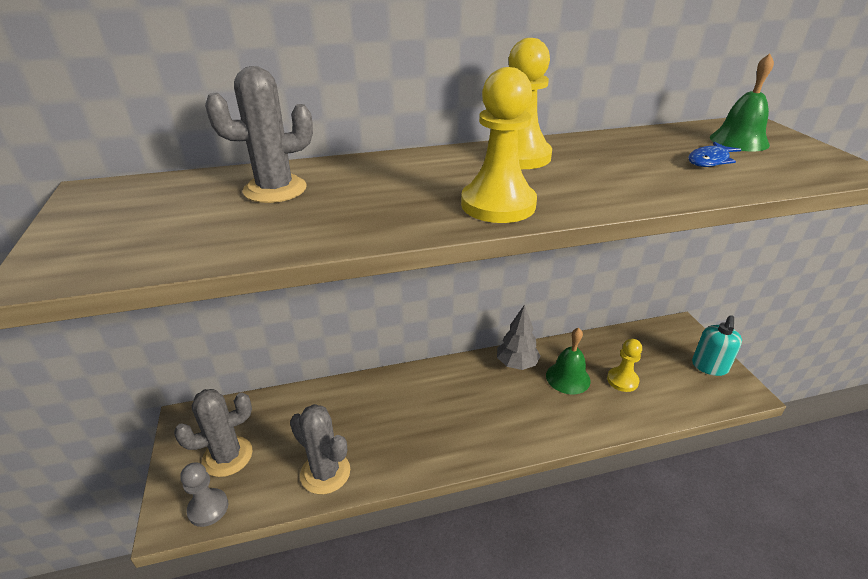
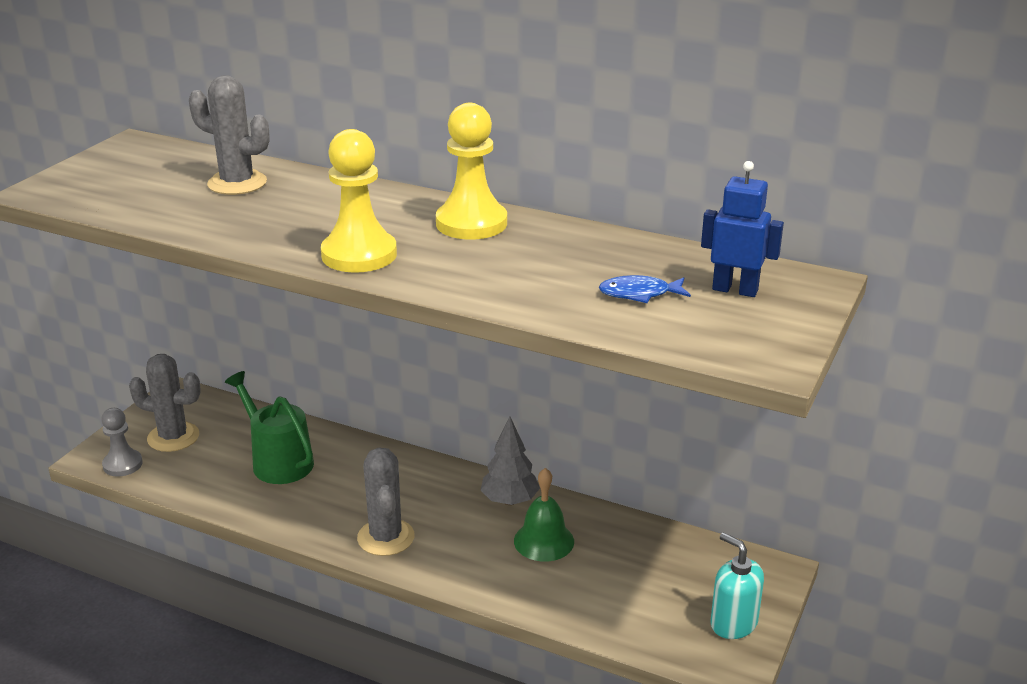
camera: 40 degrees right, 5 degrees down
(325, 473) = (225, 489): grey cactus -> grey cactus (386, 537)
(338, 425) = (278, 461): none -> green watering can
(622, 380) = (600, 576): yellow pawn -> none
(709, 366) = (733, 623): turquoise soap dispenser -> turquoise soap dispenser turned 75 degrees clockwise
(739, 141) = (735, 290): green bell -> blue robot

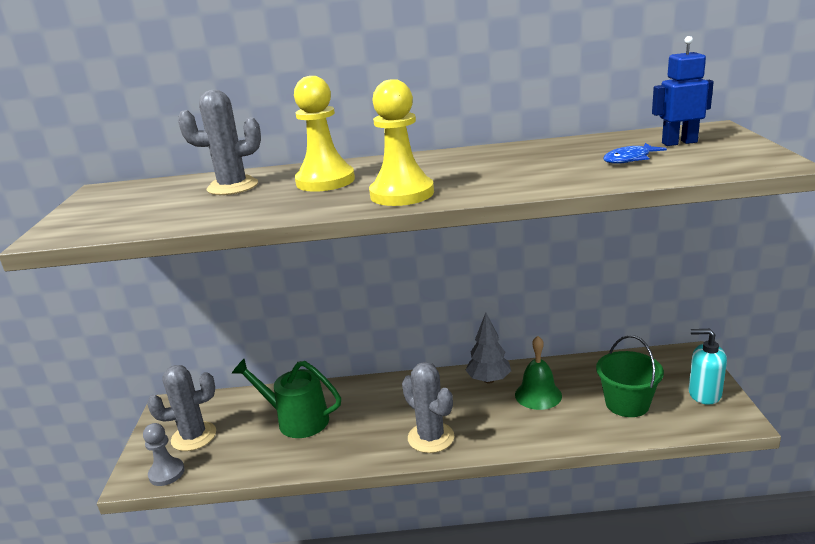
camera: 25 degrees left, 5 degrees down
(471, 223) = (451, 160): yellow pawn -> yellow pawn (325, 181)
(630, 594) = (627, 404): none -> green bucket

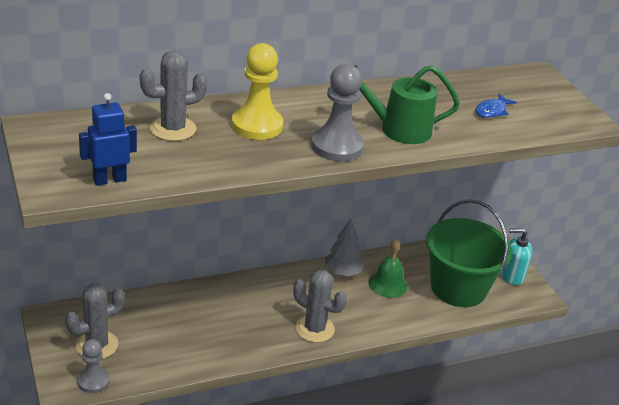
camera: 25 degrees left, 10 degrees up
(297, 420) = (188, 322): green watering can -> green watering can (399, 129)
(402, 194) = (336, 146): yellow pawn -> grey pawn
(627, 404) = (458, 288): green bucket -> green bucket, size x1.65
(679, 142) = (520, 91): blue robot -> blue robot (109, 180)

